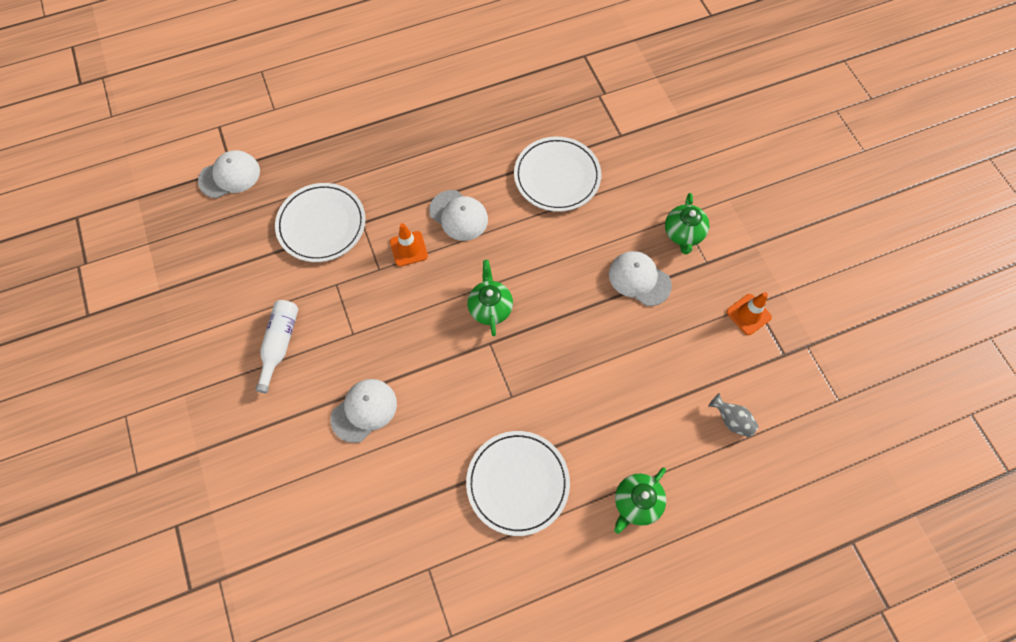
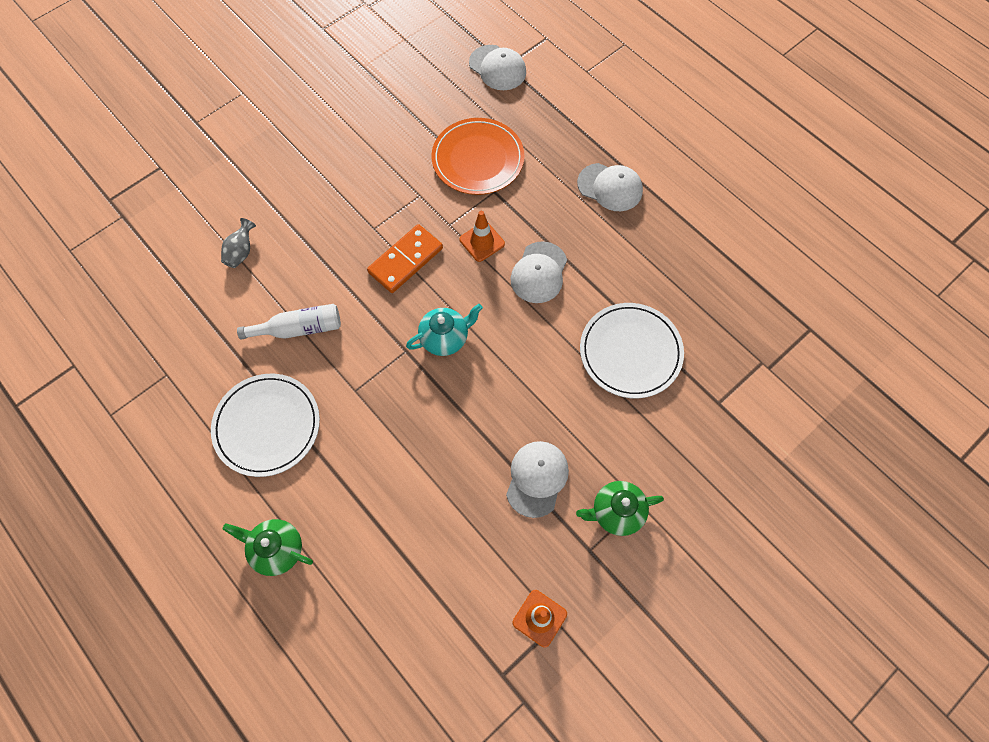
camera: 70 degrees right, 0 degrees up
(280, 344) = (343, 175): white bottle -> white bottle (299, 328)
(321, 224) = (478, 159): white plate -> orange plate
(364, 410) = (301, 266): white cap -> white cap (610, 187)
(399, 316) = (405, 260): none -> orange domino
(490, 307) = (445, 338): green teapot -> turquoise teapot
(731, 420) = (399, 630): grey vase -> grey vase (241, 252)

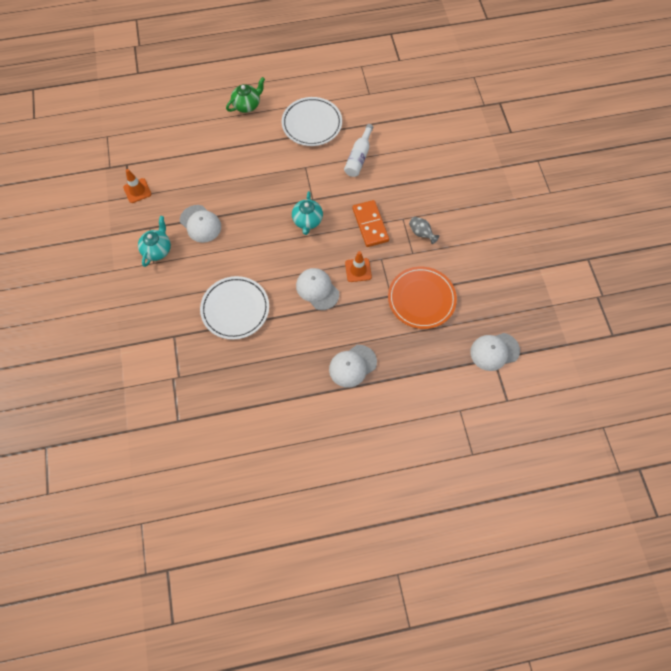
camera: 120 degrees right, 0 degrees up
(241, 252) = (425, 149): grey vase -> grey vase (421, 233)
(616, 512) = (157, 250): green teapot -> turquoise teapot

